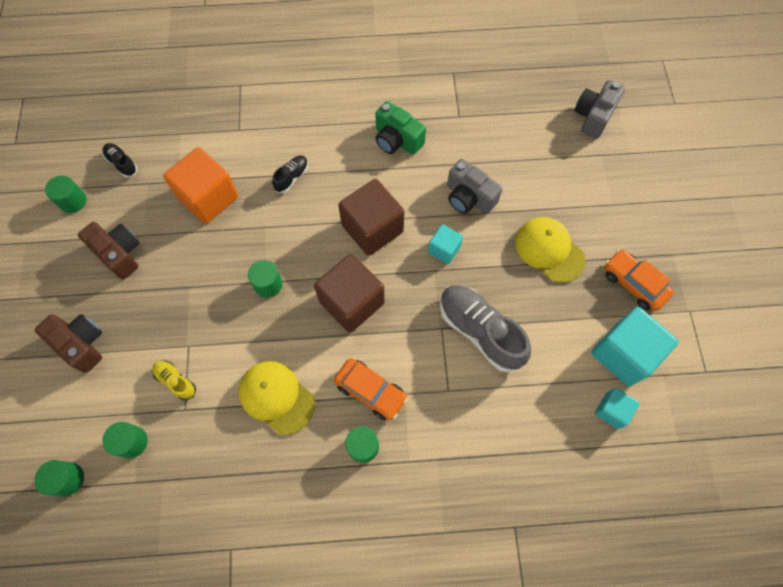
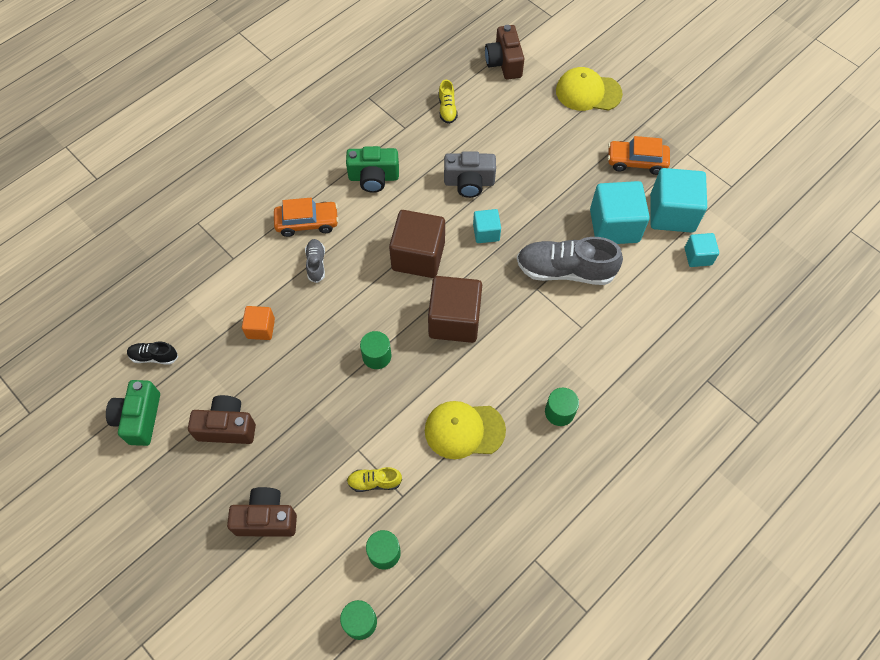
camera: 40 degrees left, 5 degrees down
(73, 201) = (139, 418): green cylinder -> green camera
(208, 198) = (261, 328): orange cube -> orange cube, size x0.53
(292, 177) = (316, 264): black shoe -> grey shoe
(370, 391) = (528, 371): orange car -> orange car (307, 223)
(507, 124) = (447, 109): none -> yellow shoe
(549, 250) = (560, 179): yellow cap -> yellow cap (588, 92)
(559, 325) = (614, 226): none -> turquoise cube
(593, 117) = (504, 63): grey camera -> brown camera

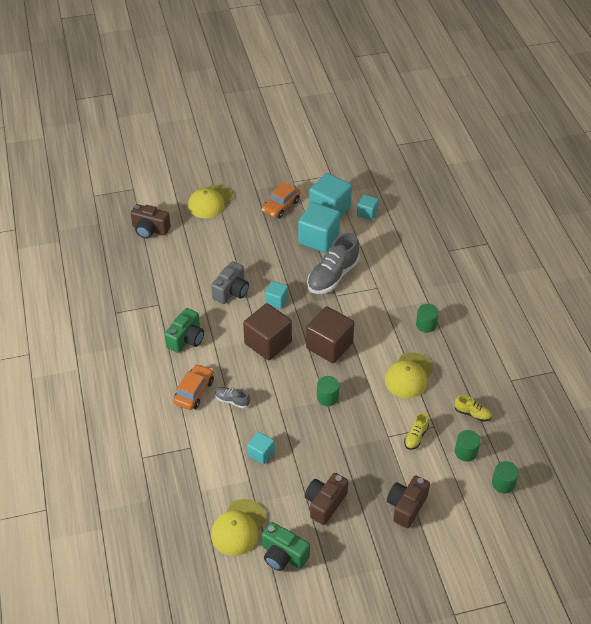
camera: 60 degrees left, 15 degrees down
(154, 356) = (238, 527): black shoe -> yellow cap
(261, 328) = (261, 453): orange cube -> turquoise cube
(447, 109) = (163, 275): yellow shoe -> yellow shoe (472, 414)

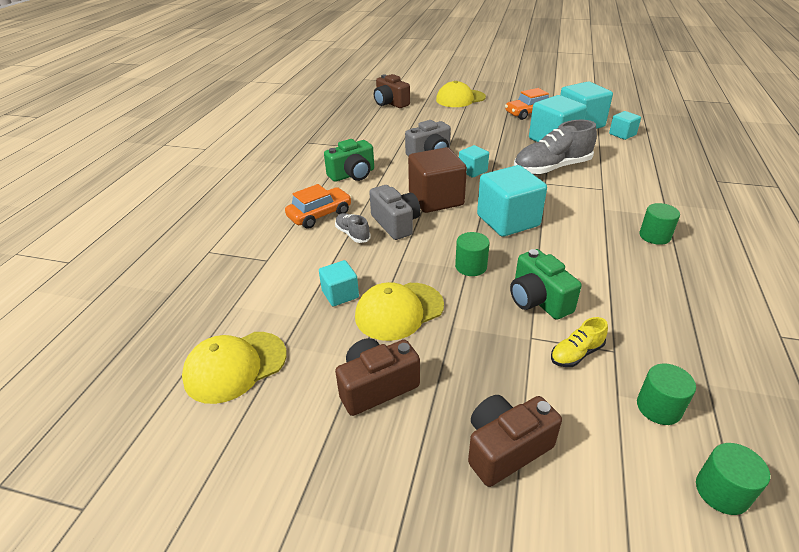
camera: 30 degrees right, 10 degrees down
(255, 379) = (395, 224): none -> grey camera
(283, 555) = (258, 432): green camera -> green camera (538, 300)
(329, 346) = (508, 221): brown cube -> turquoise cube
(409, 375) = (602, 279): yellow cap -> yellow cap (399, 311)
(472, 414) = (691, 357): yellow shoe -> none

